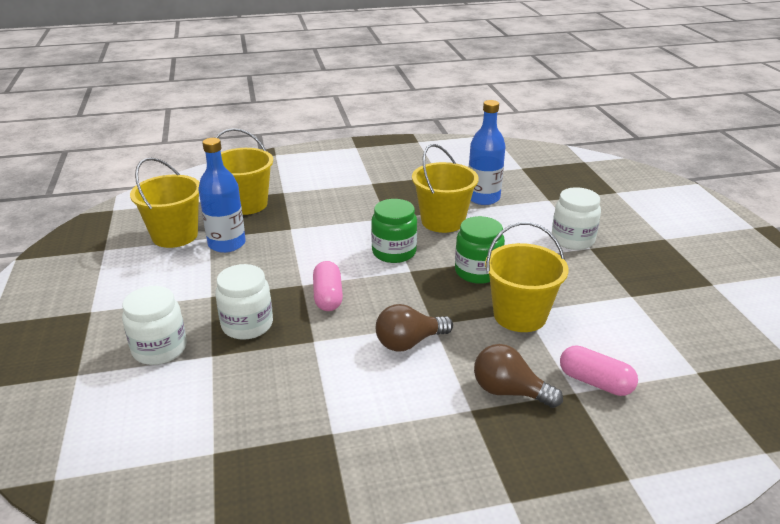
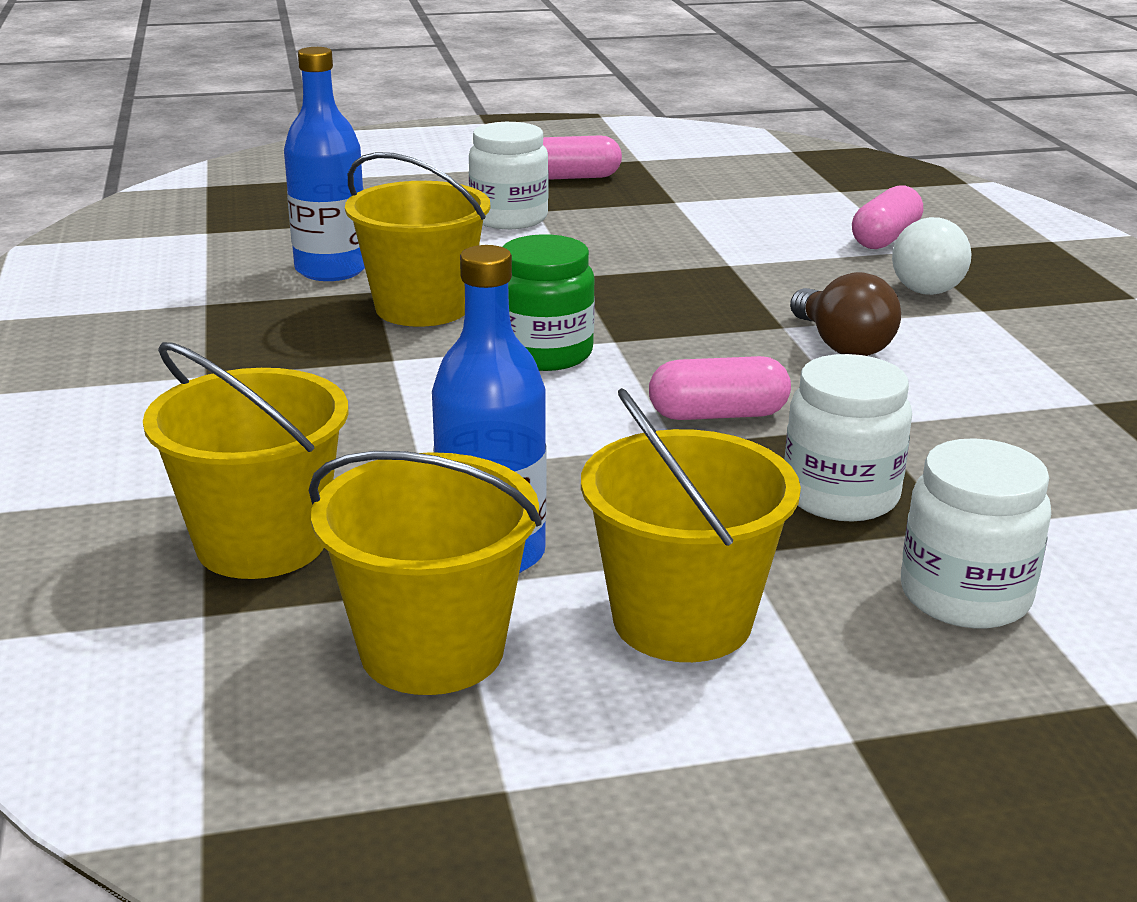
camera: 90 degrees left, 5 degrees down
(477, 272) = (615, 288): green jar -> none
(509, 391) = (931, 285): brown light bulb -> white light bulb
(520, 315) = (742, 267): yellow bucket -> yellow bucket (682, 620)
(658, 259) = (573, 177): none -> pink capsule

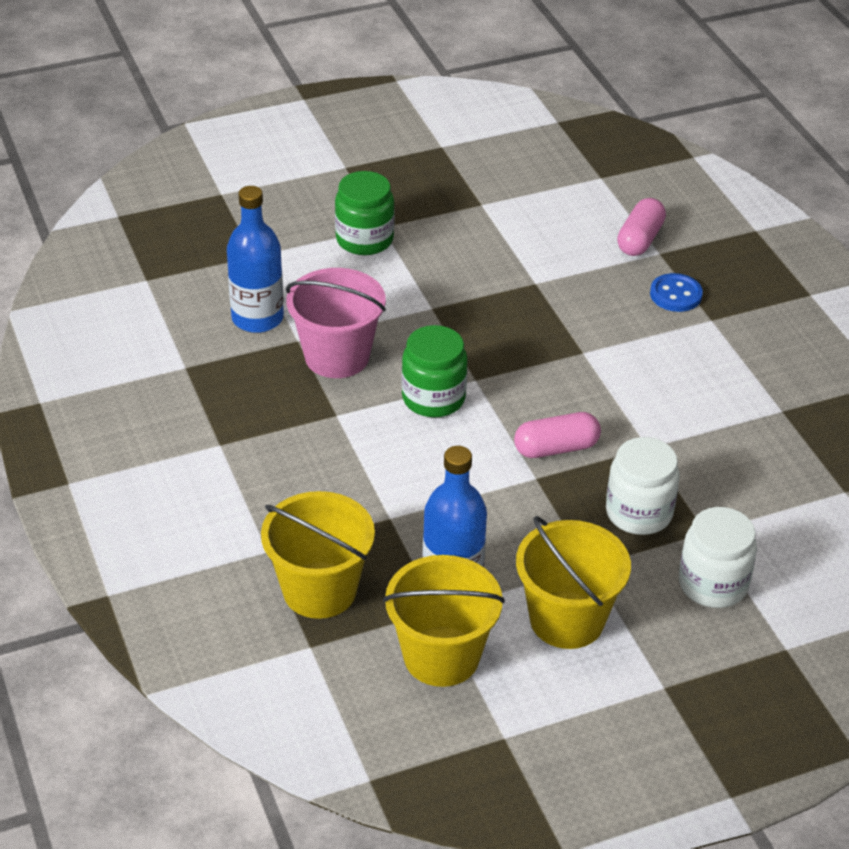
camera: 10 degrees left, 15 degrees up
(422, 307) = (337, 356): yellow bucket -> pink bucket
(509, 218) = (364, 239): white jar -> green jar
(573, 177) = (397, 177): pink capsule -> none
(842, 345) = (623, 369): brown light bulb -> none
(931, 285) = (675, 295): white light bulb -> blue button

